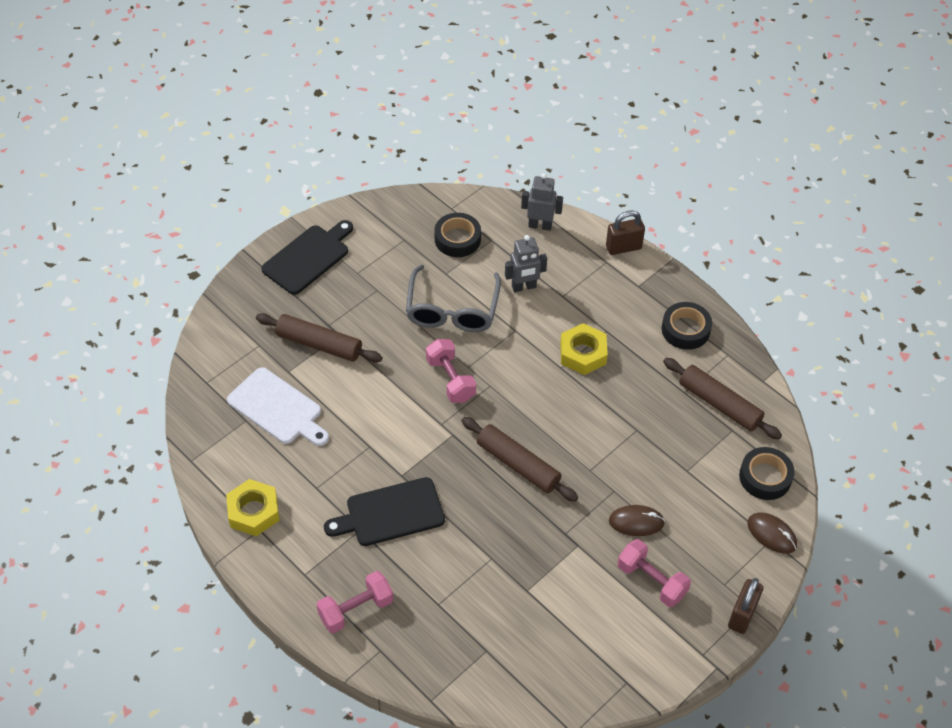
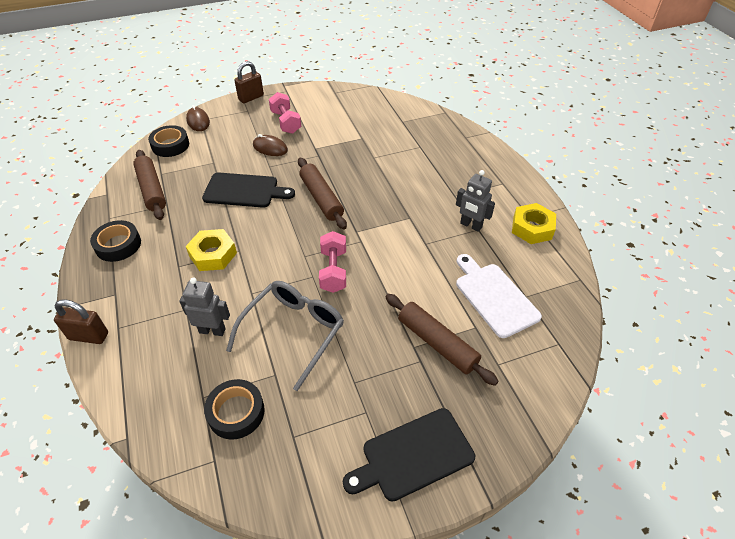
camera: 155 degrees left, 5 degrees down
(356, 609) = (473, 157): pink dumbbell -> none
(390, 513) = (428, 198): black cutting board -> black cutting board (244, 191)
(540, 225) = (141, 394): grey robot -> grey robot (471, 225)

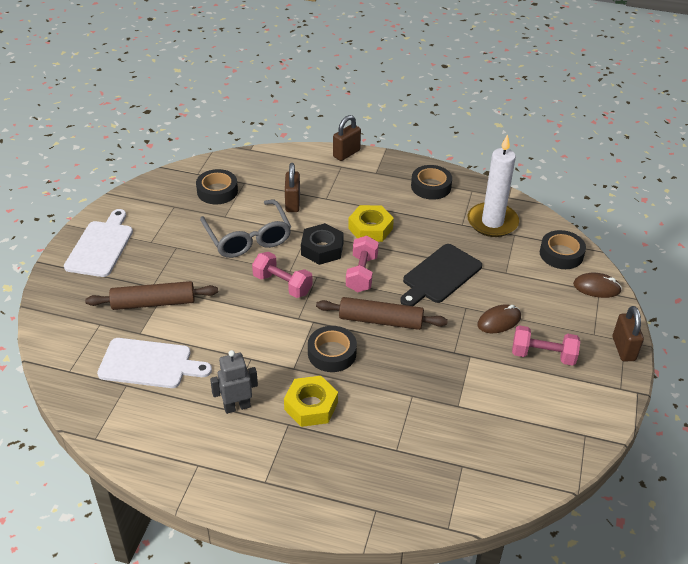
camera: 125 degrees right, 5 degrees down
(152, 190) = (492, 222): brown rolling pin -> white candle
(212, 330) = (292, 203): grey robot -> brown padlock
(266, 271) = (322, 249): none -> black nut
(278, 231) = (361, 274): none -> pink dumbbell
(376, 206) = (332, 353): none -> black tape
(413, 455) = (101, 246): black cutting board -> white cutting board
(532, 228) = (183, 453): yellow nut -> yellow nut (311, 406)

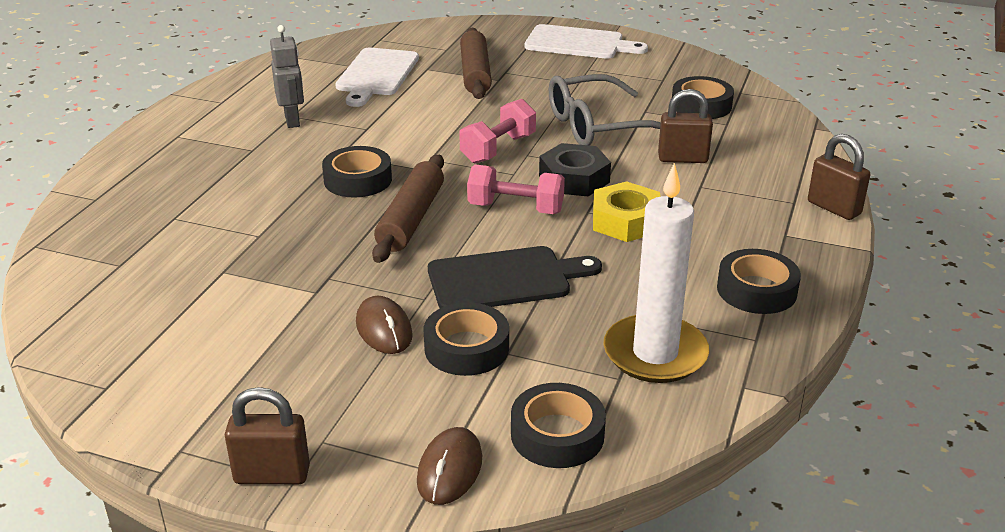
camera: 95 degrees right, 10 degrees down
(311, 406) = (273, 164): yellow nut -> none
(440, 275) = (505, 279): black cutting board -> black cutting board turned 120 degrees clockwise
(506, 287) = (466, 348): none -> black tape
(543, 355) = (290, 367): pink dumbbell -> none

